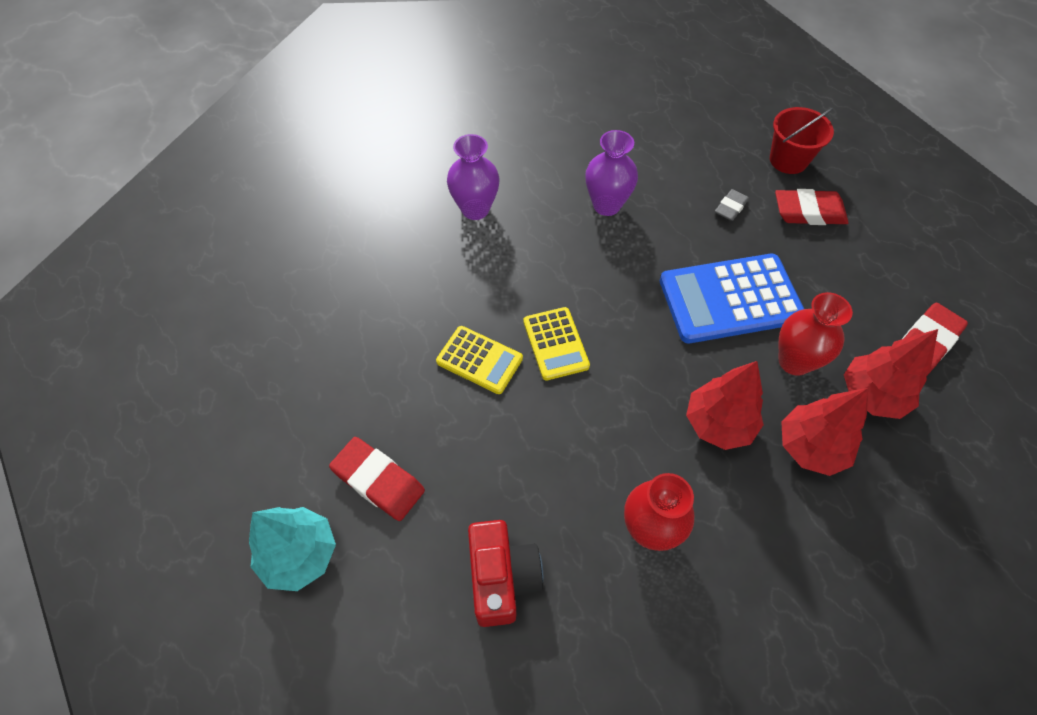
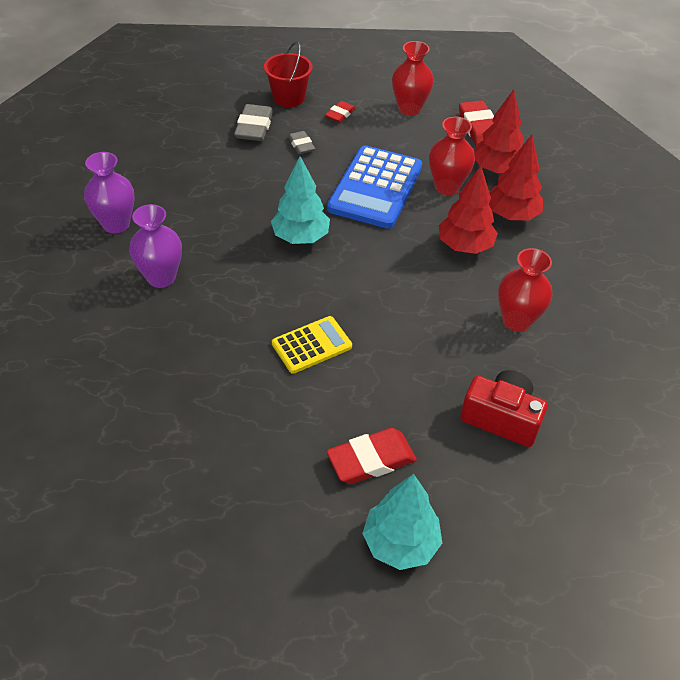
camera: 60 degrees left, 10 degrees down
(555, 344) = (334, 294): yellow calculator -> none
(606, 205) = (235, 203): purple vase -> purple vase (116, 224)
(606, 277) = (300, 237): none -> turquoise tree
(719, 160) = (254, 127): none -> grey eraser
(808, 212) = (340, 114): red eraser -> red eraser, size x0.59
(883, 264) = (409, 109): none -> red vase

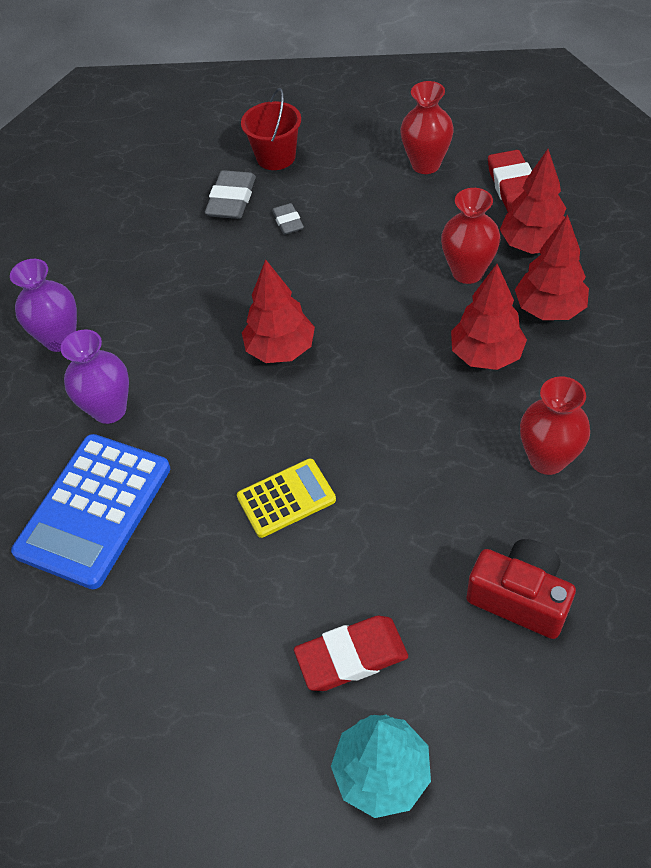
camera: 10 degrees right, 5 degrees up
(300, 237) = (280, 349): turquoise tree -> red tree
(340, 114) = (338, 177): red eraser -> none
(375, 188) = (377, 277): blue calculator -> blue calculator (94, 510)

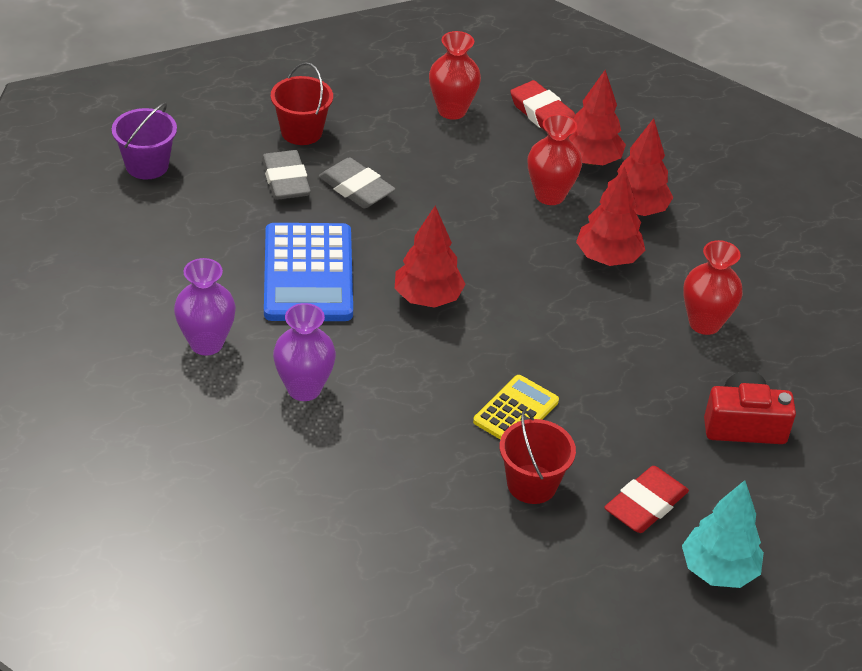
camera: 35 degrees left, 10 degrees down
(94, 510) = (353, 470): blue calculator -> blue calculator (308, 274)
(128, 160) = (147, 165): none -> purple bucket
(249, 587) = (532, 484): none -> red bucket
(288, 222) = (356, 188): grey eraser -> grey eraser, size x1.69

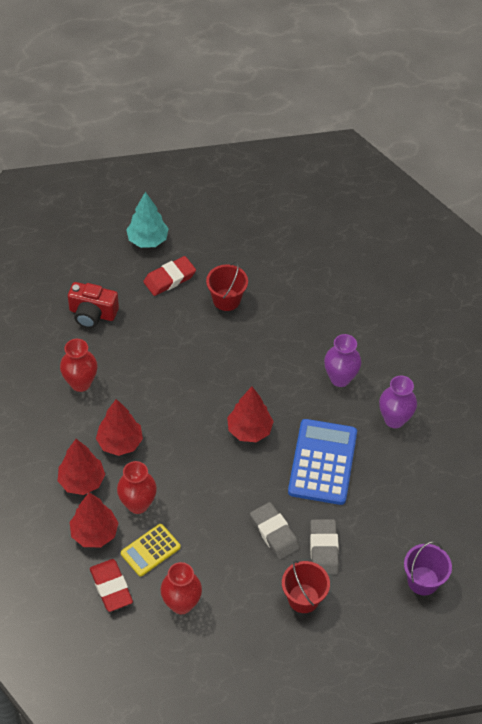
camera: 165 degrees left, 10 degrees up
(516, 411) = (220, 343): yellow calculator -> yellow calculator (150, 550)

